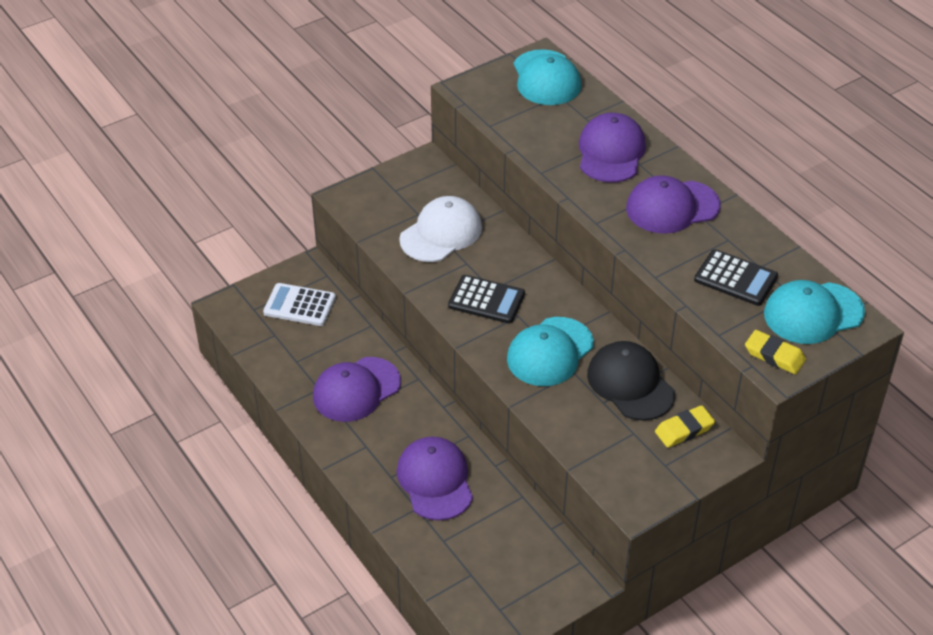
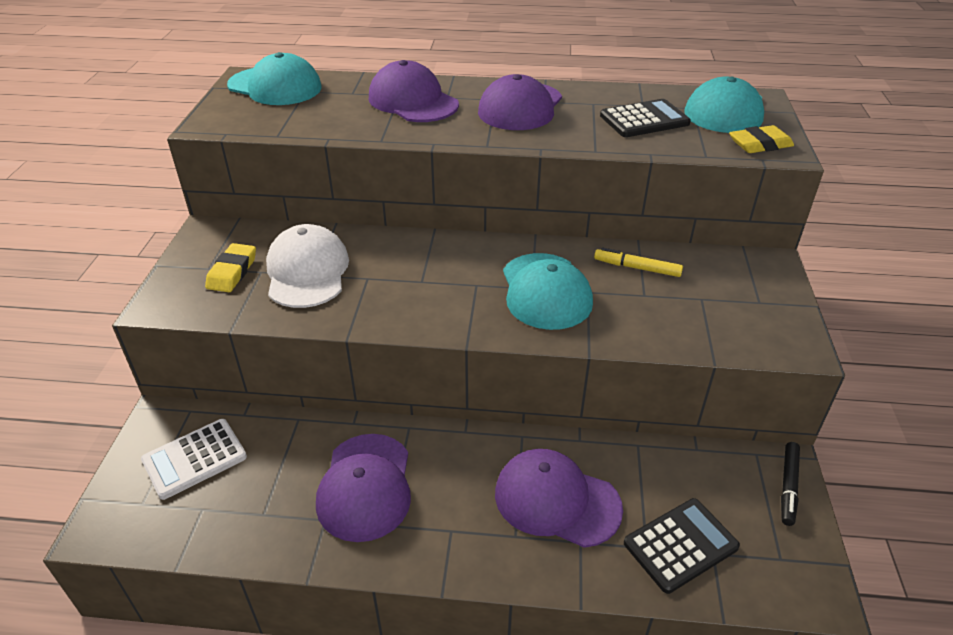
camera: 50 degrees left, 5 degrees down
(486, 300) = (430, 292): black calculator -> black calculator (680, 545)
(567, 590) = (788, 486): none -> black marker
(630, 384) = (637, 268): black cap -> yellow marker
(684, 430) = (723, 269): yellow eraser -> yellow eraser (232, 272)

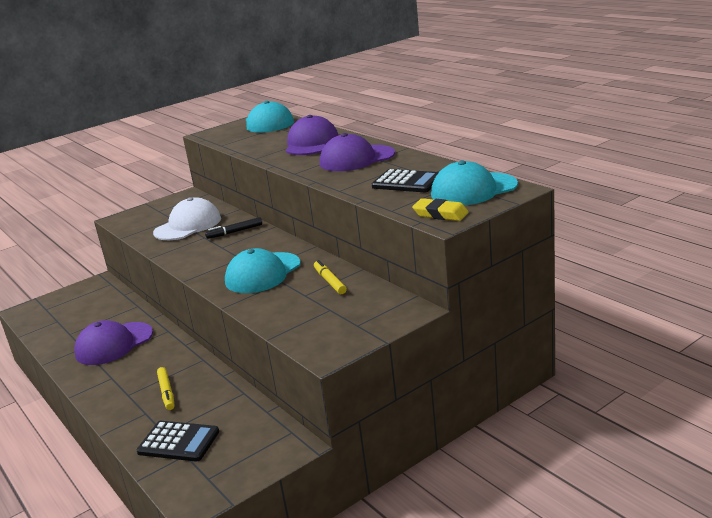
camera: 50 degrees right, 15 degrees down
(194, 459) = (83, 302): white calculator -> none
(232, 272) = (163, 215): yellow eraser -> none
(556, 500) = (167, 392): purple cap -> yellow marker
(788, 486) = (276, 455): black marker -> black marker (235, 232)

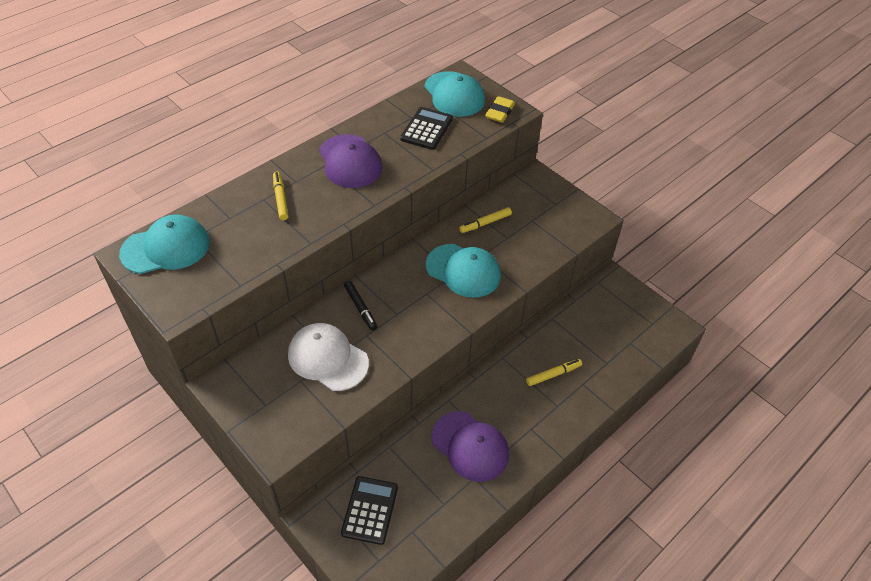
camera: 100 degrees left, 25 degrees up
(178, 442) = (617, 350): black calculator -> black calculator (370, 510)
(311, 143) = (280, 199): purple cap -> yellow marker

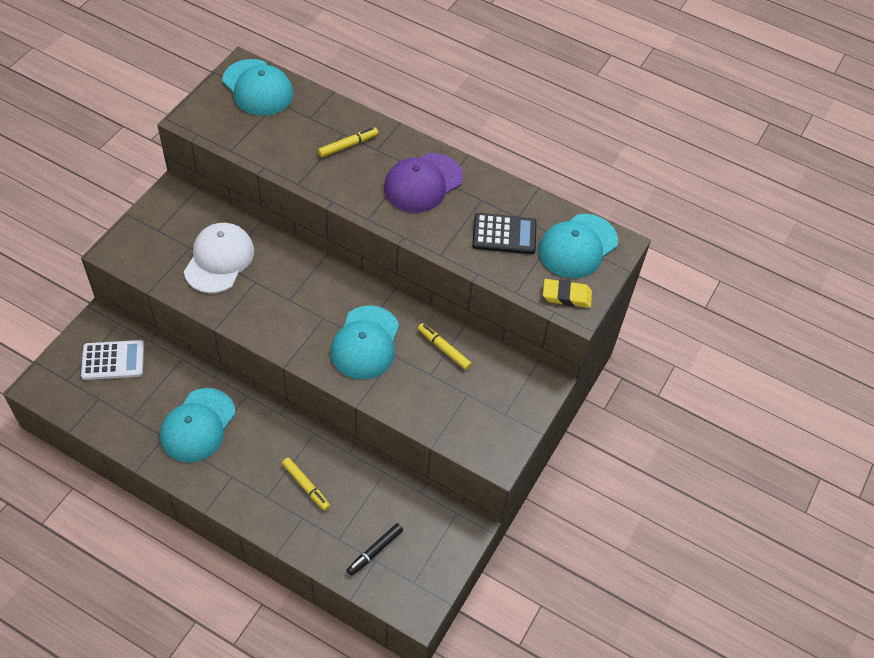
camera: 70 degrees right, 5 degrees up
(360, 308) = (287, 268): black marker -> black marker (375, 551)
(370, 510) = (113, 360): black calculator -> white calculator
(470, 446) = (198, 425): purple cap -> turquoise cap

